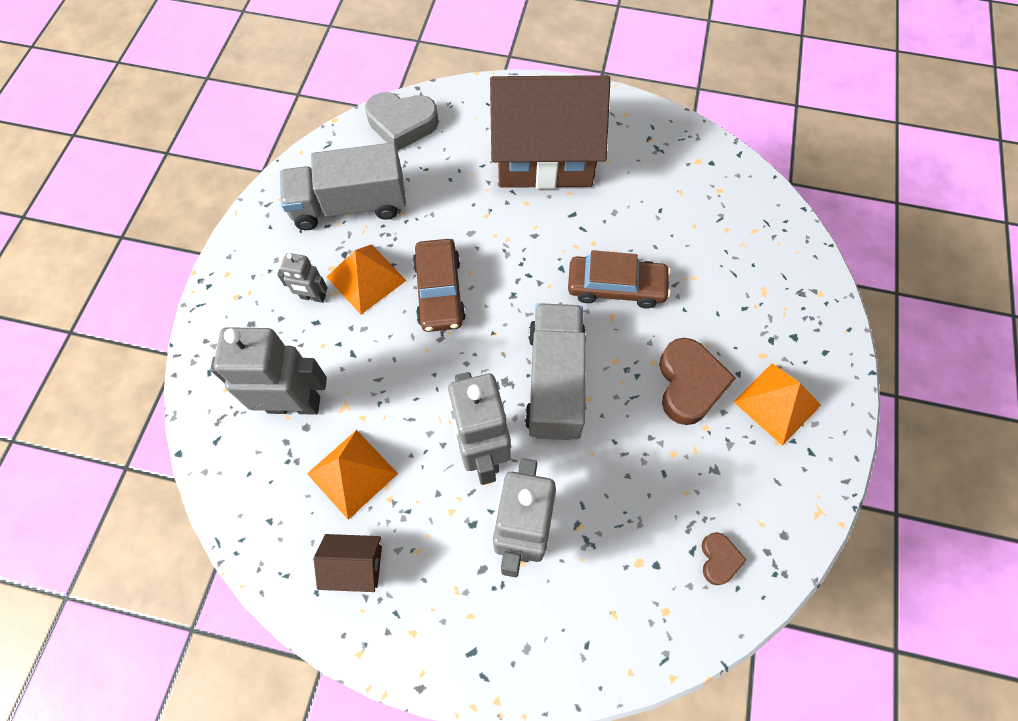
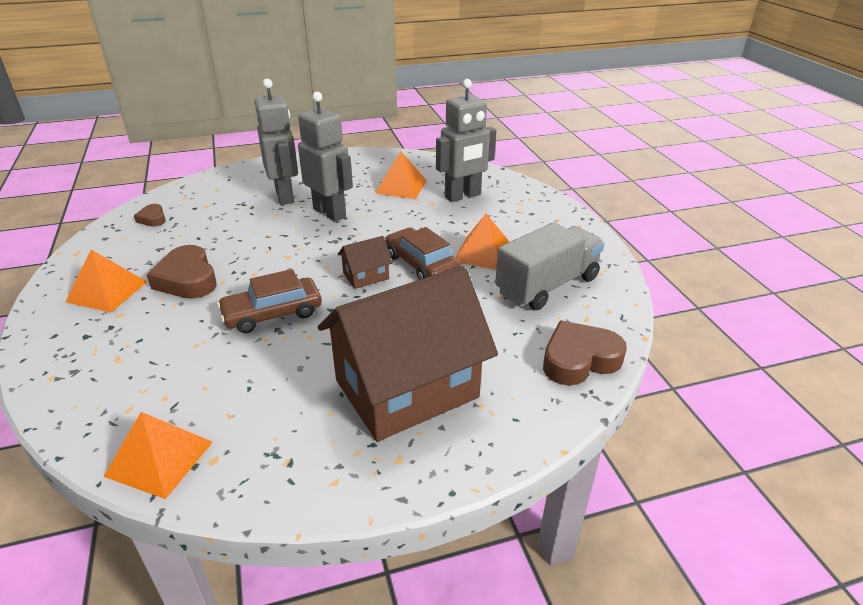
camera: 150 degrees right, 30 degrees down
(313, 297) = (508, 234): grey robot -> none
(355, 565) = (370, 167): brown house -> brown house (366, 276)
(402, 124) = (579, 359): grey heart -> brown heart
(554, 382) = (298, 250): grey truck -> none
(734, 177) = (160, 458): none -> orange pyramid

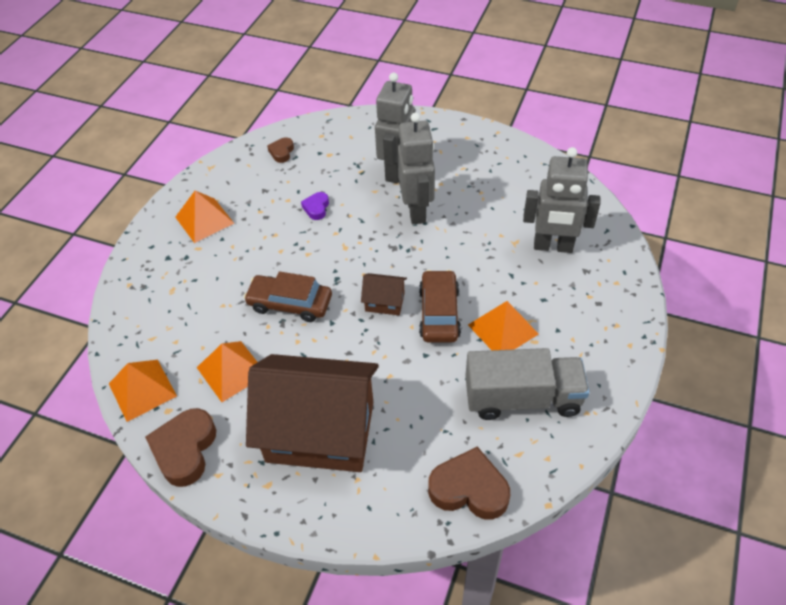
camera: 40 degrees right, 15 degrees up
(187, 279) = (260, 235): brown heart -> brown heart (185, 450)
(230, 242) = (316, 208): none -> purple heart
(401, 187) = (506, 206): orange pyramid -> orange pyramid (231, 370)

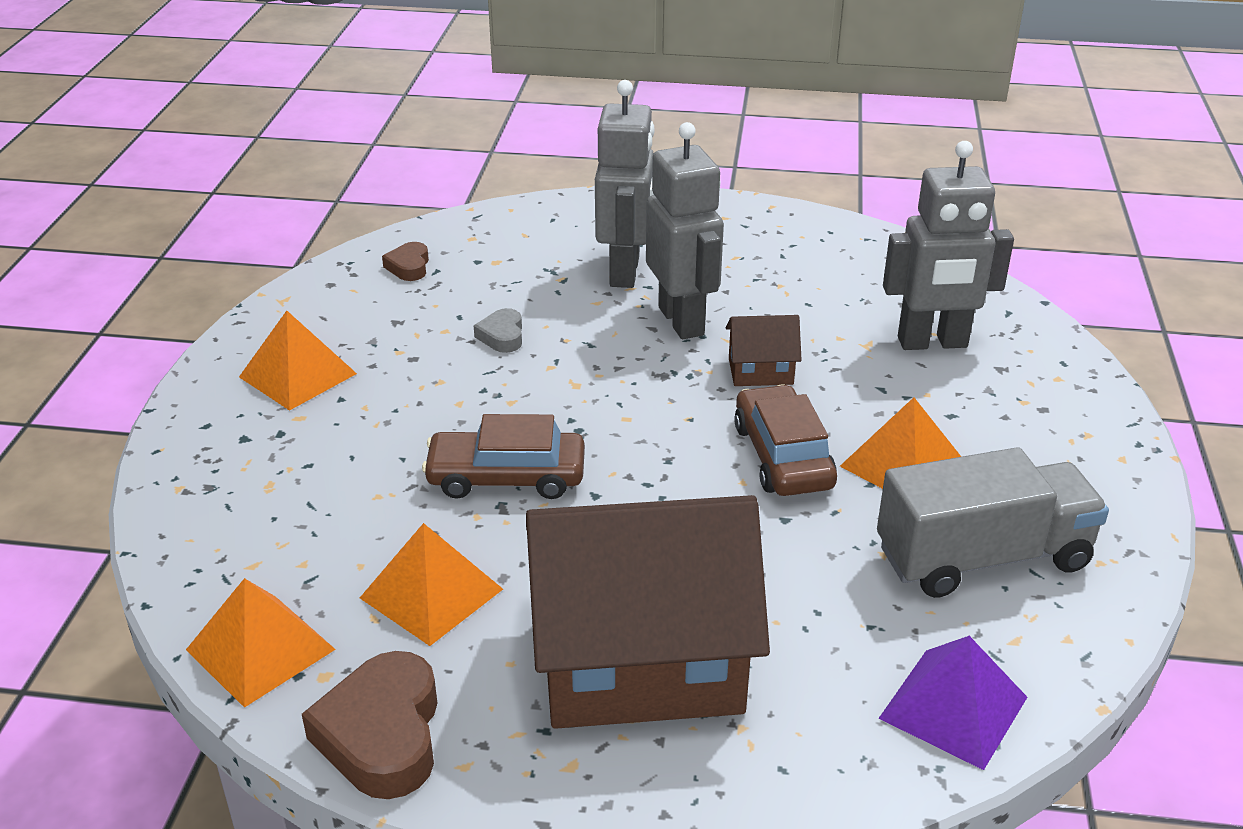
camera: 15 degrees left, 15 degrees down
(316, 208) = (502, 336): purple heart -> grey heart
(384, 302) = (679, 453): brown house -> brown house (760, 371)
(469, 489) = (953, 707): brown heart -> purple pyramid

